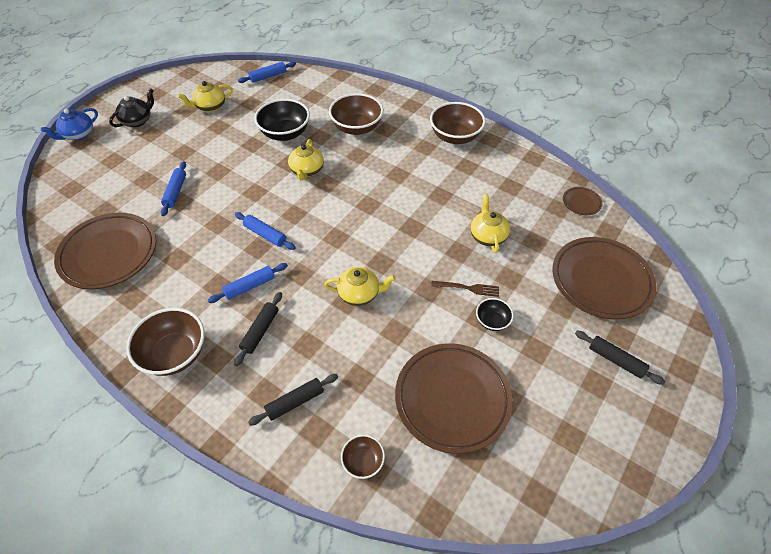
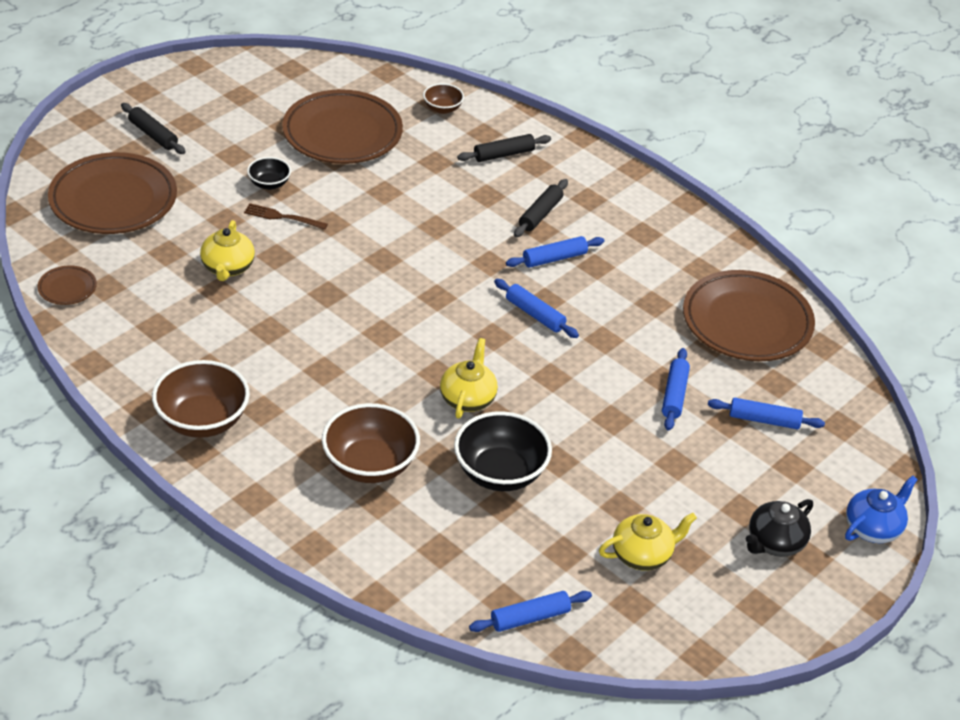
camera: 175 degrees left, 10 degrees down
(121, 184) = (764, 420): none -> blue rolling pin
(175, 354) = (635, 209): brown bowl -> none
(359, 294) = (418, 231): yellow teapot -> none

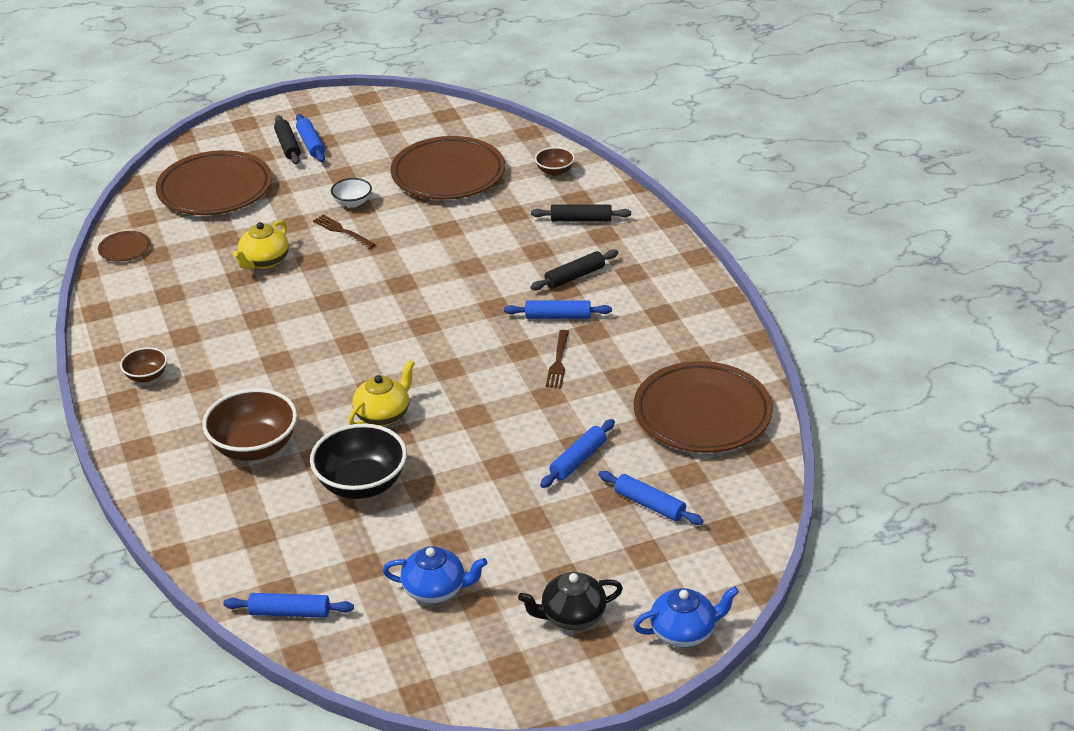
camera: 30 degrees right, 5 degrees down
(202, 421) = (146, 376): brown bowl -> brown bowl, size x0.52
(269, 184) = (352, 203): black bowl -> white bowl
(535, 314) = (501, 360): blue rolling pin -> blue rolling pin (311, 144)
(587, 303) = (558, 361): none -> brown fork
(643, 555) = (435, 590): yellow teapot -> blue teapot

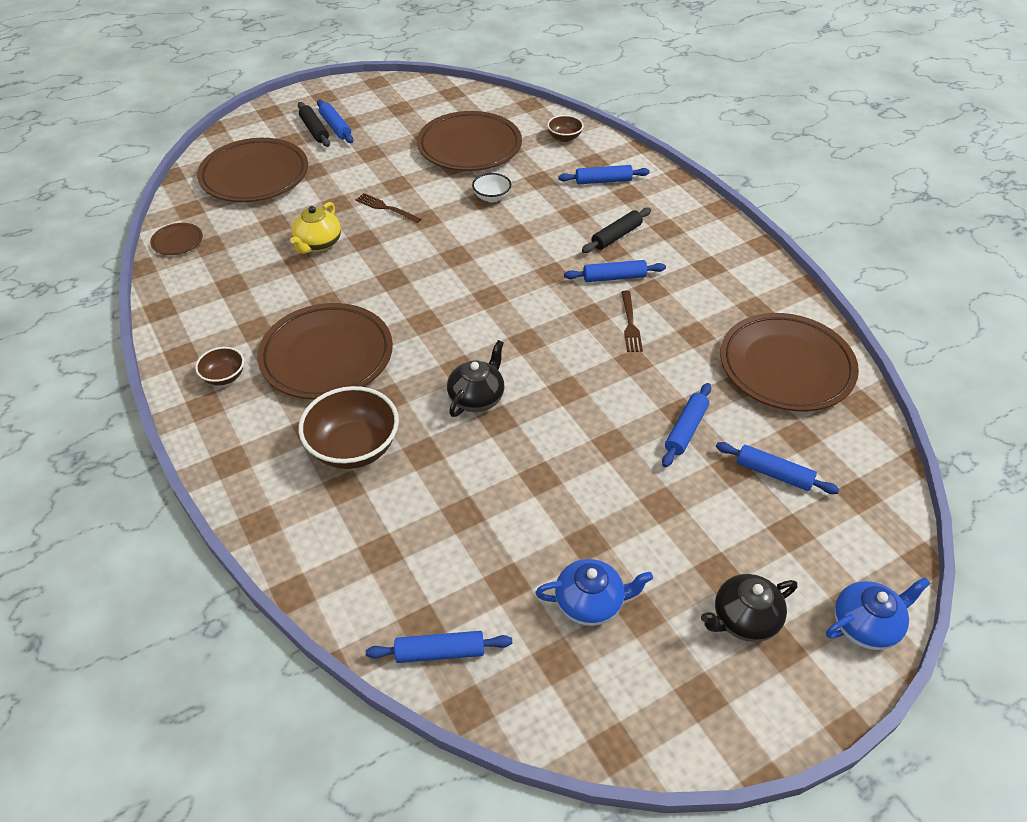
camera: 10 degrees left, 10 degrees up
(248, 366) = (327, 356): none -> brown plate
(352, 203) = (388, 180): white bowl -> white bowl (492, 197)
(361, 484) = (476, 480): black bowl -> none
(383, 415) = (477, 397): yellow teapot -> black teapot
(581, 220) = (603, 181): black rolling pin -> blue rolling pin

